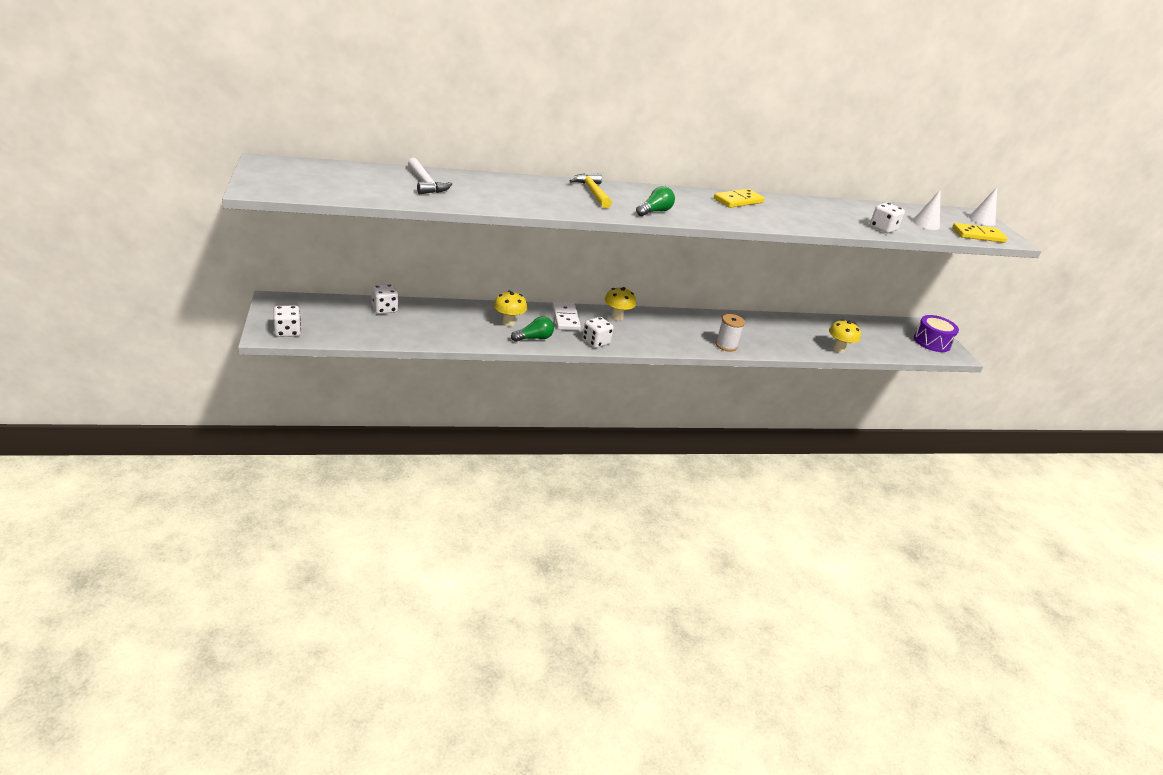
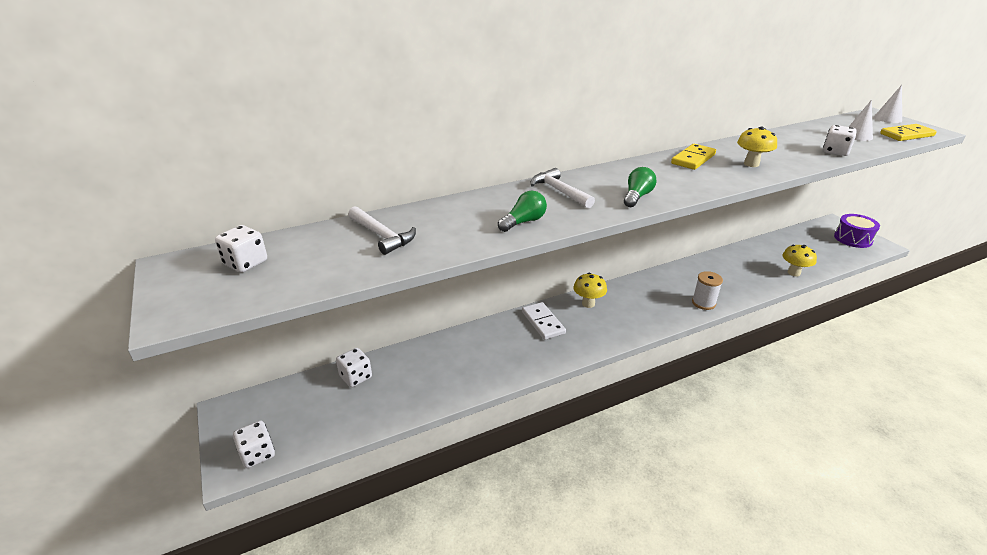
camera: 10 degrees left, 0 degrees up
(508, 323) = (492, 348): yellow mushroom -> yellow mushroom (751, 164)
(534, 338) = (528, 360): green light bulb -> green light bulb (523, 222)
(592, 192) = (559, 191): yellow hammer -> white hammer
(596, 342) = (589, 342): white dice -> white dice (246, 263)

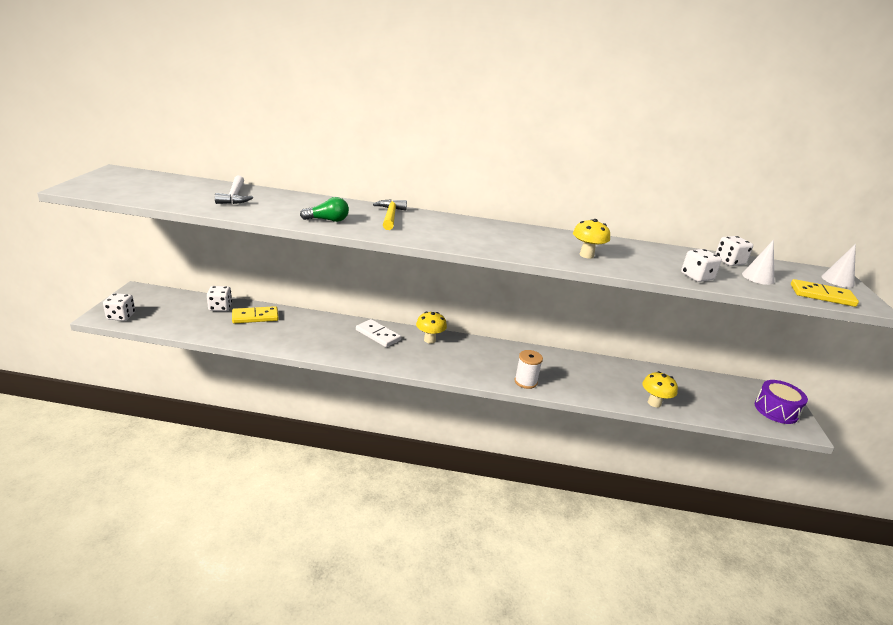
camera: 30 degrees right, 5 degrees down
(246, 263) = (147, 182): white dice -> white dice (729, 262)
(543, 322) = (378, 335): white domino -> white domino turned 60 degrees counterclockwise
(559, 191) = (390, 216): white hammer -> yellow hammer
(637, 197) = (437, 237): green light bulb -> none
(693, 159) = (542, 236): yellow domino -> yellow domino (255, 317)

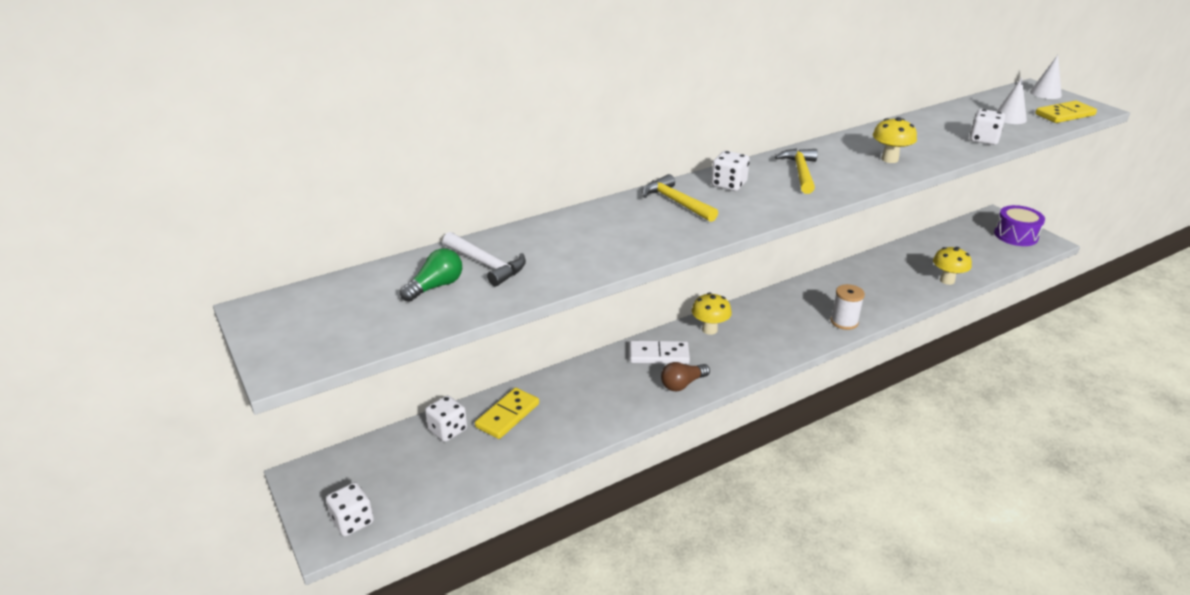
camera: 35 degrees left, 5 degrees up
(327, 220) = (642, 241): green light bulb -> green light bulb (436, 286)
(364, 354) = (682, 384): none -> brown light bulb
(503, 236) = (800, 172): none -> yellow hammer
(729, 262) = (969, 110): white dice -> white dice (728, 184)

